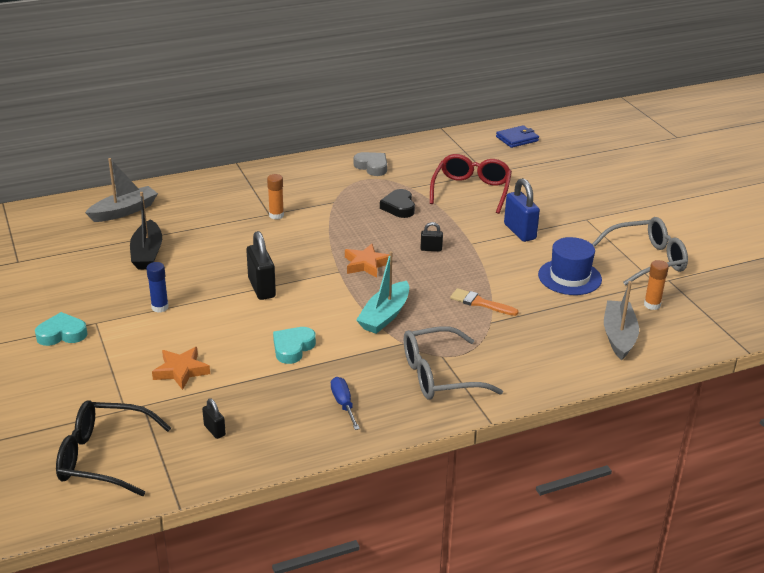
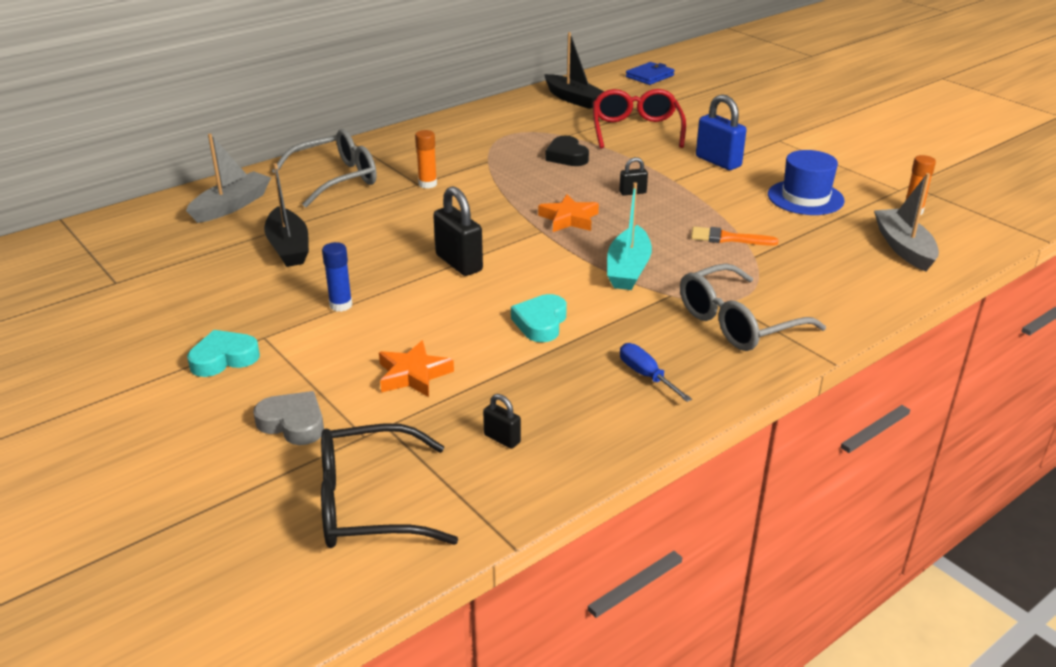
camera: 15 degrees left, 0 degrees up
(372, 167) = (508, 121): grey heart -> grey heart (293, 423)
(438, 153) = (573, 99): none -> black boat
(647, 260) = (872, 169): grey glasses -> grey glasses (337, 179)

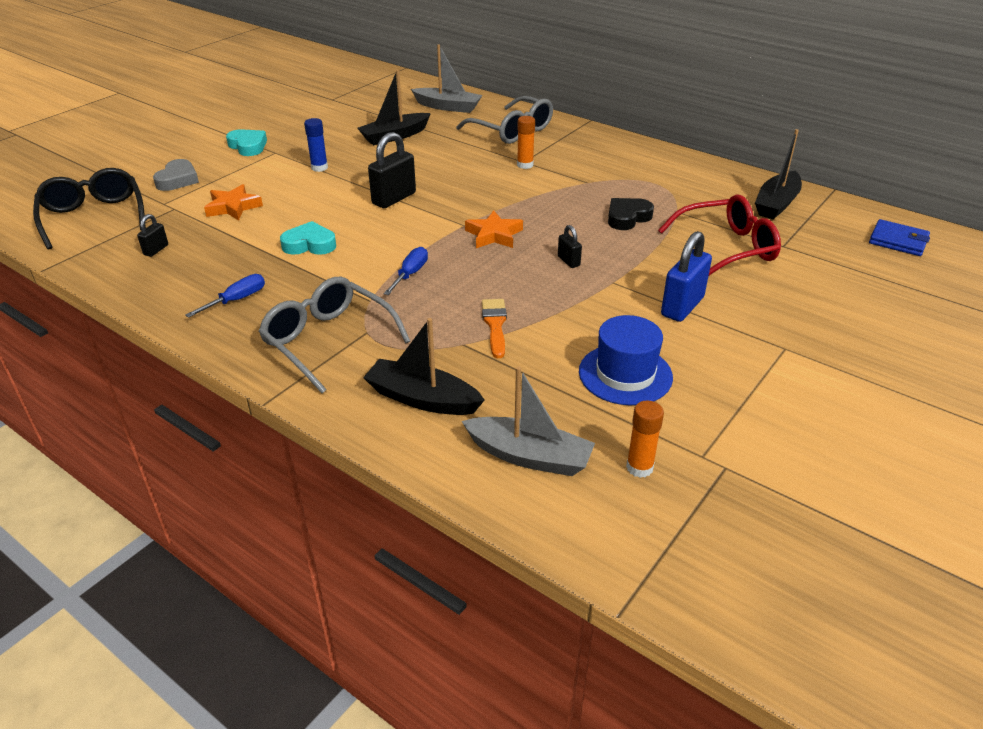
camera: 75 degrees right, 5 degrees up
(628, 269) = (410, 274): turquoise boat -> blue screwdriver
(832, 283) = (422, 399): none -> black boat
(903, 248) = (529, 456): grey boat -> grey boat turned 45 degrees clockwise

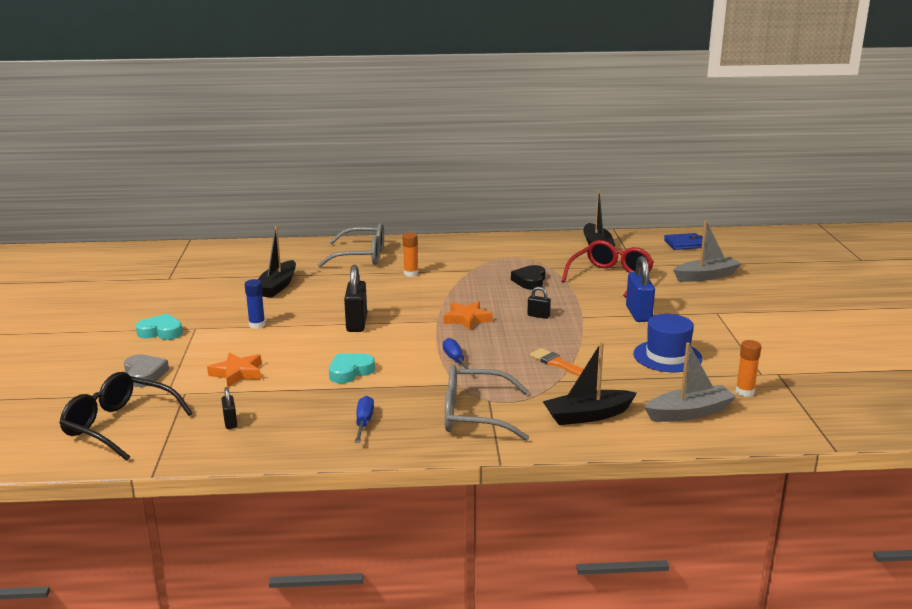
camera: 40 degrees left, 15 degrees down
(448, 107) = (282, 255): grey boat -> grey boat (706, 276)

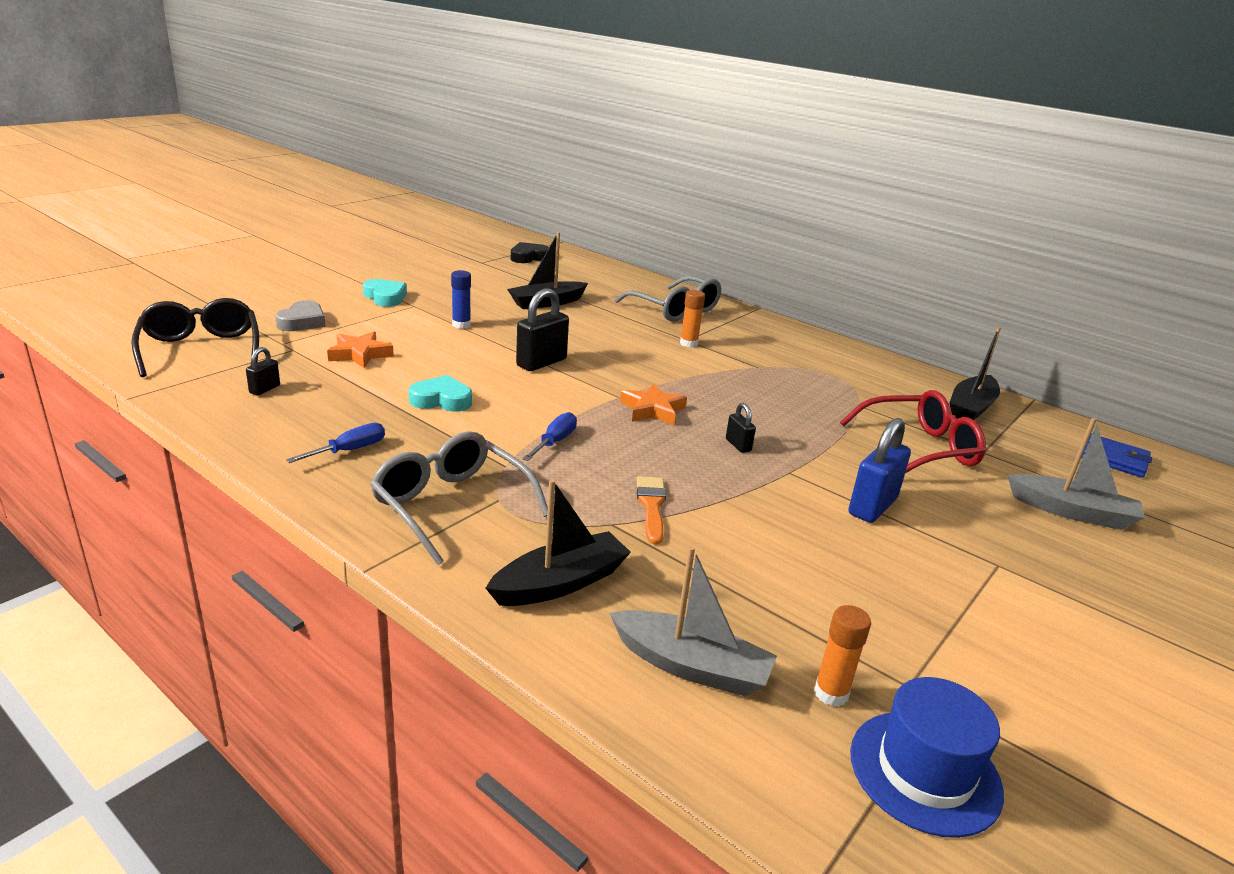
camera: 40 degrees right, 5 degrees up
(530, 281) = (804, 406): black heart -> black heart (528, 257)
(587, 415) = (560, 583): black boat -> black boat turned 120 degrees clockwise
(667, 356) = (808, 577): blue hat -> blue hat (925, 771)

